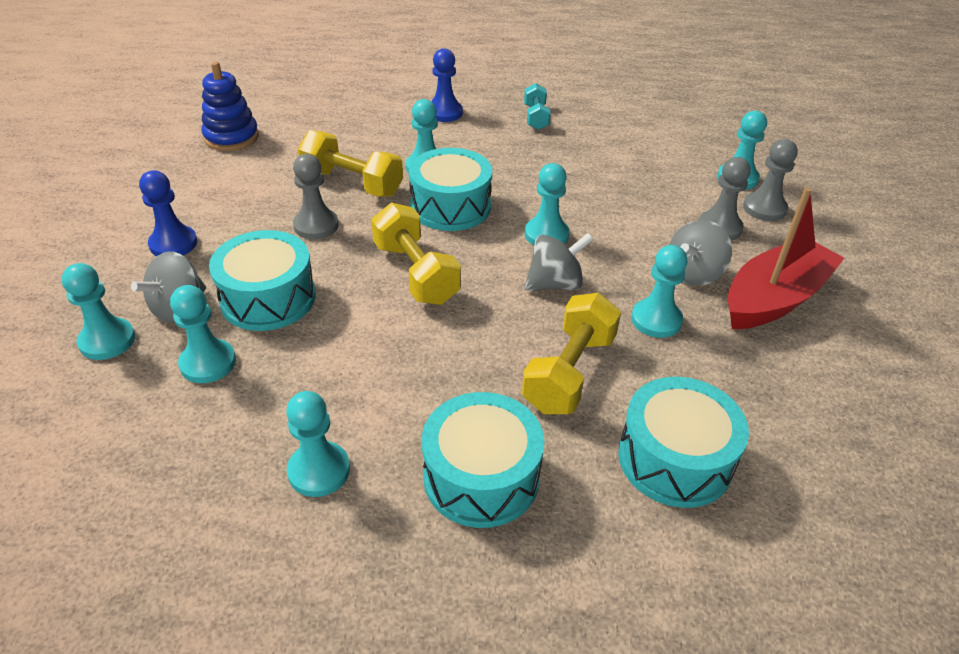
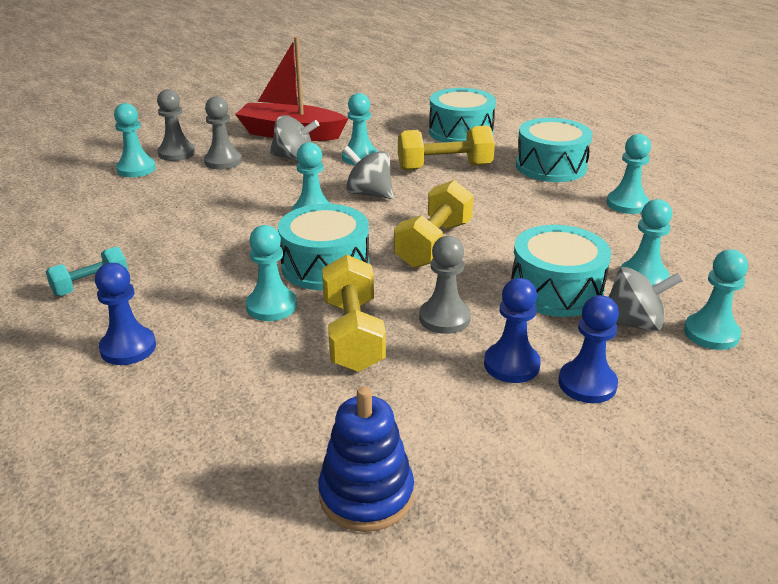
camera: 125 degrees left, 10 degrees down
(234, 226) = (511, 365): none -> blue pawn

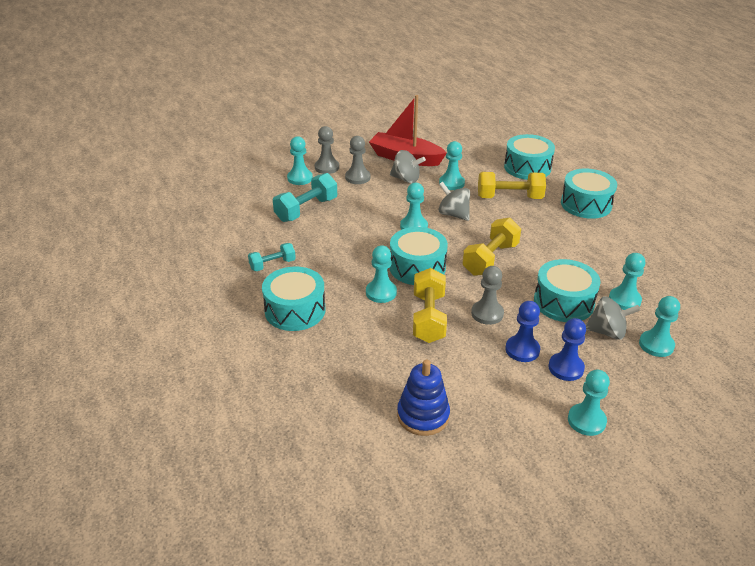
camera: 10 degrees right, 5 degrees up
(128, 348) = (295, 310): blue pawn -> turquoise drum
(146, 206) = (306, 210): none -> turquoise dumbbell
(627, 204) = (631, 242): turquoise pawn -> turquoise pawn (586, 421)

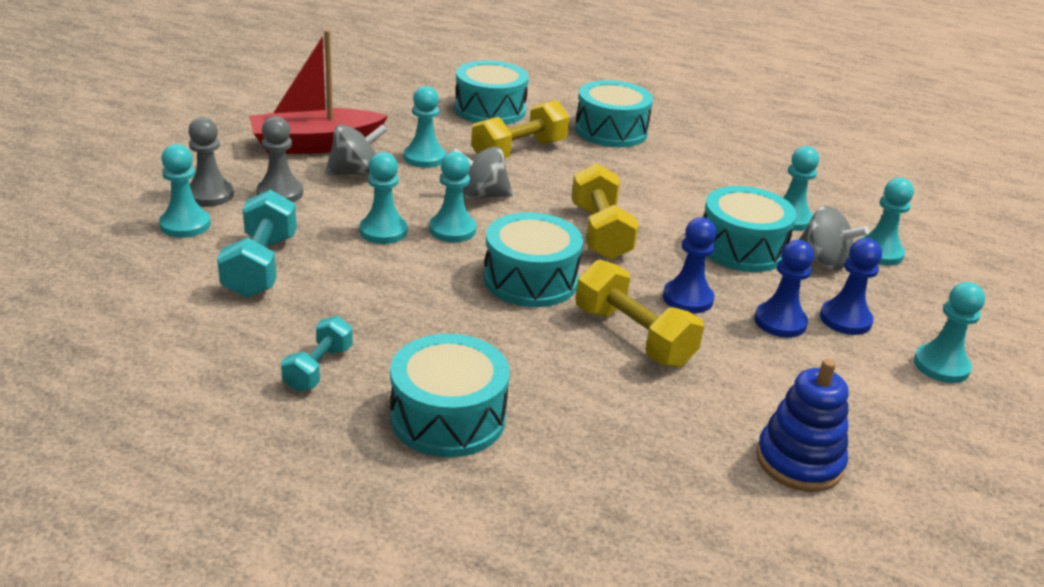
camera: 45 degrees left, 5 degrees down
(381, 292) = (531, 333): turquoise pawn -> turquoise pawn (383, 231)
(487, 313) = (687, 298): grey pawn -> blue pawn
(607, 332) = (823, 261): grey spinning top -> grey spinning top turned 75 degrees clockwise

